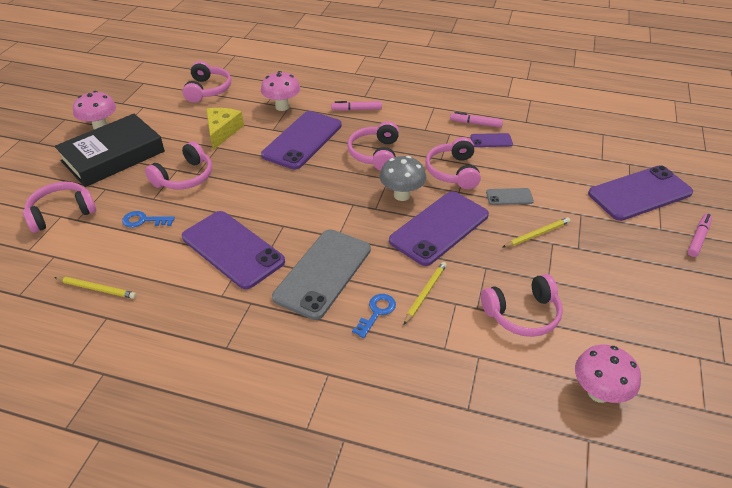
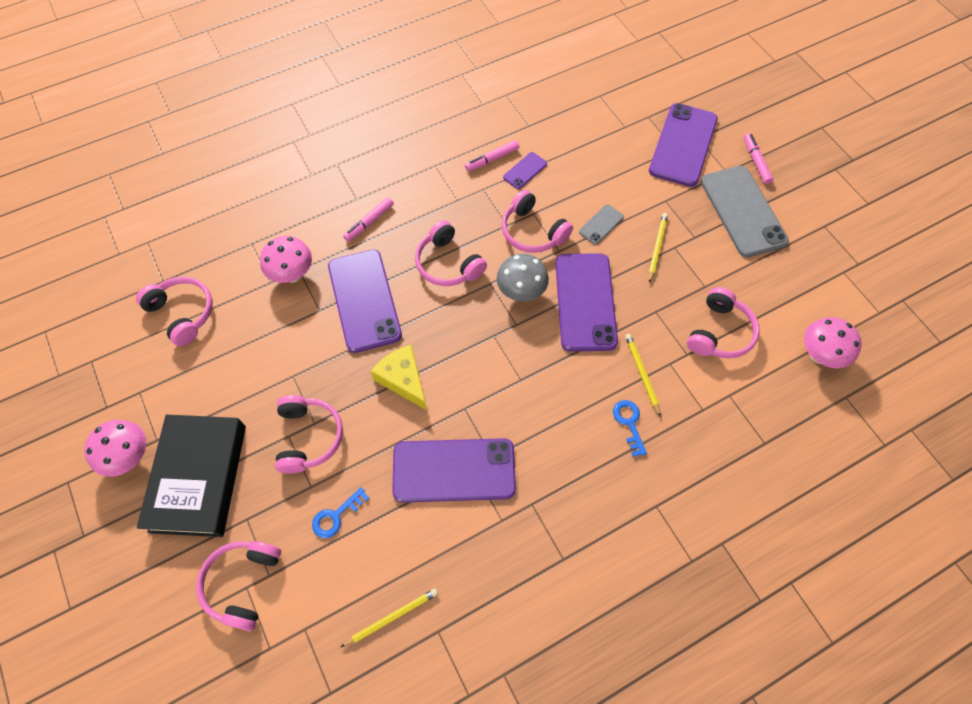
camera: 45 degrees left, 20 degrees up
(222, 131) = (272, 353): yellow cheese -> yellow cheese (403, 379)
(323, 273) = (551, 425): grey phone -> grey phone (742, 211)

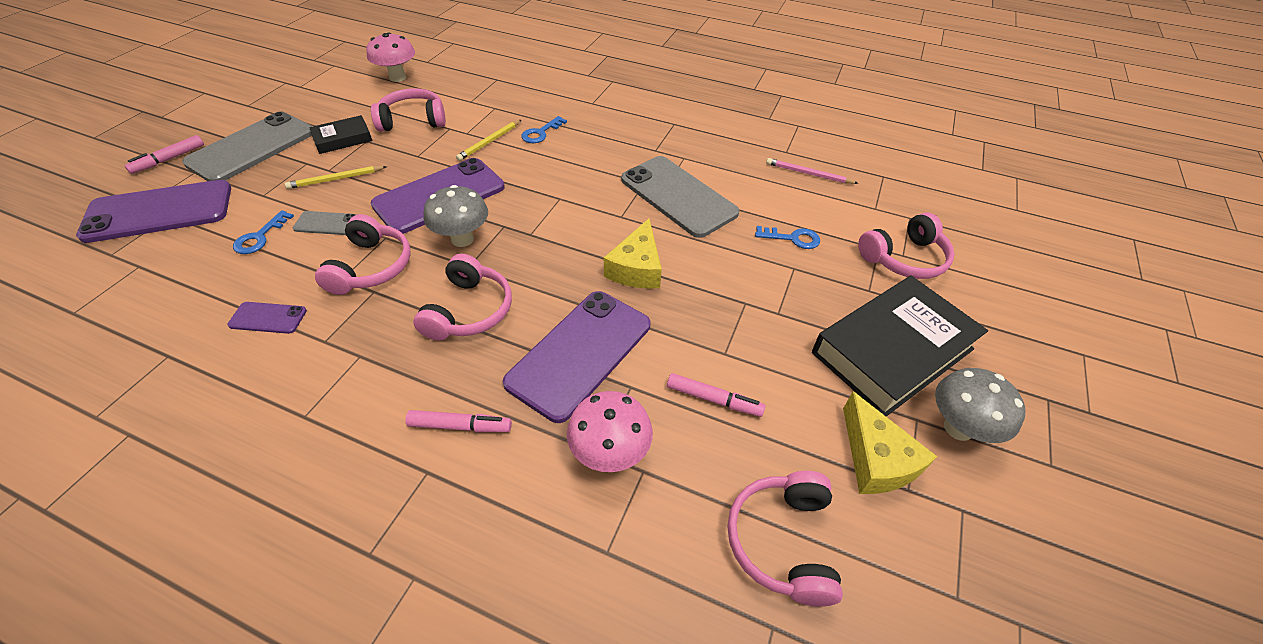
camera: 130 degrees left, 15 degrees down
(130, 457) = (958, 428): pink mushroom -> grey mushroom
(165, 393) = (876, 459): none -> yellow cheese
(308, 437) = (761, 297): pink headphones -> none
(392, 617) = (808, 174): yellow pencil -> pink pencil
(454, 470) = (678, 196): purple phone -> grey phone
(492, 159) = (260, 360): pink marker -> pink marker (714, 399)
(612, 187) = (260, 237): none -> blue key
(718, 271) = (343, 139): none -> black book

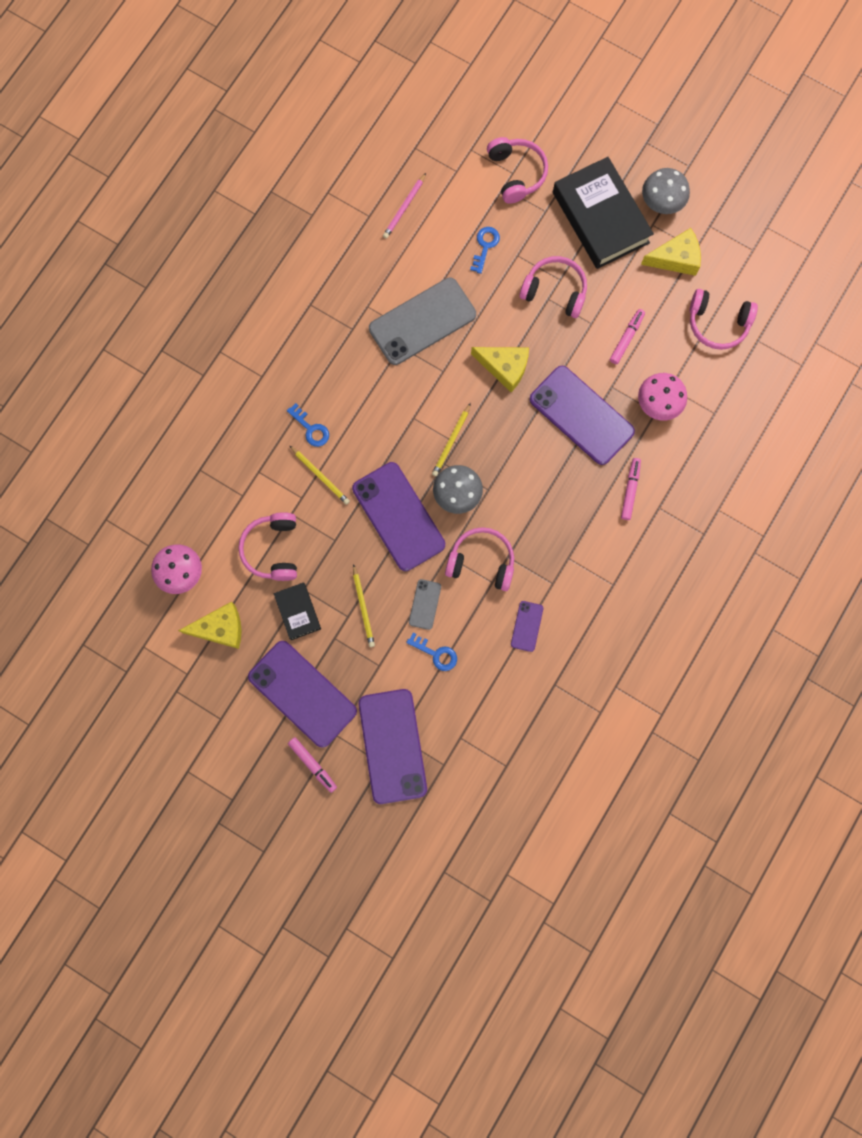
camera: 80 degrees left, 30 degrees up
(252, 148) = (302, 693): grey phone -> purple phone
(338, 99) = (220, 628): none -> yellow cheese
(468, 310) = (535, 488): pink headphones -> pink headphones (554, 291)
(532, 229) = (451, 441): none -> yellow pencil

